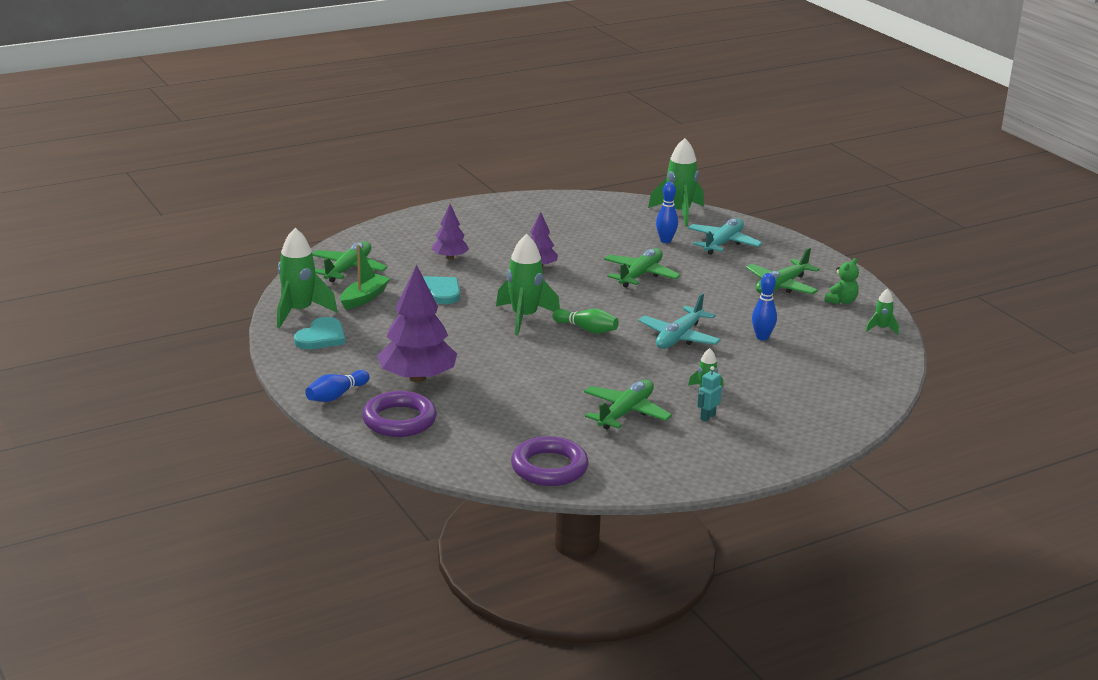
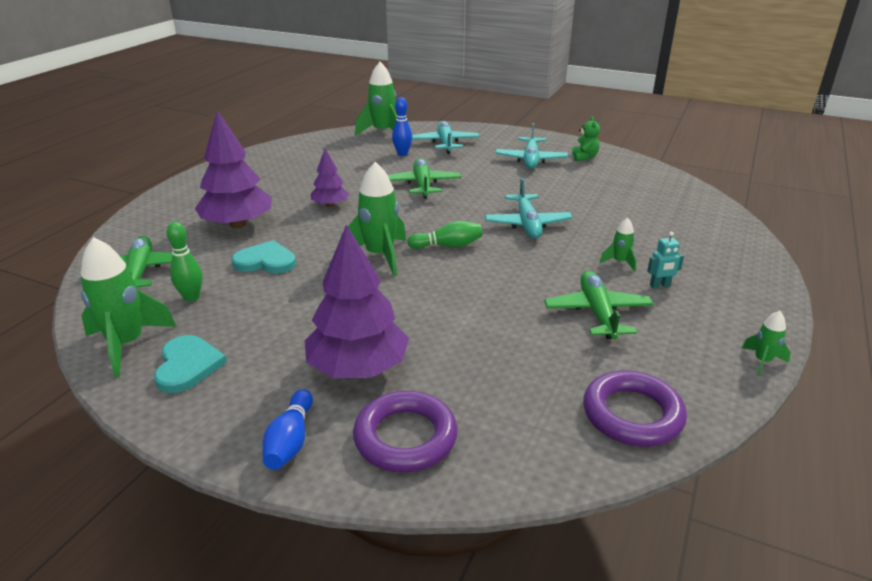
camera: 35 degrees left, 5 degrees up
(364, 298) = (191, 297): green boat -> green bowling pin
(450, 257) = (237, 224): purple tree -> purple tree, size x1.83
(707, 417) = (660, 286): turquoise robot -> turquoise robot turned 105 degrees counterclockwise
(762, 337) = (582, 201): blue bowling pin -> none
(781, 286) = (530, 160): green plane -> turquoise plane
(881, 328) = (639, 167): green rocket -> green rocket (762, 361)

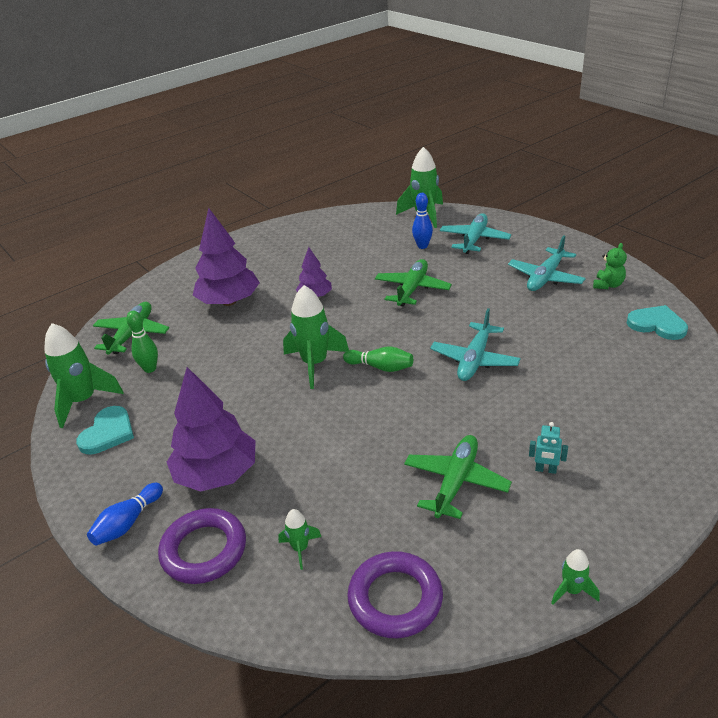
camera: 30 degrees right, 5 degrees up
(266, 261) = (224, 346): turquoise heart -> turquoise heart (657, 324)
(619, 262) = (529, 430): green rocket -> green rocket (300, 548)

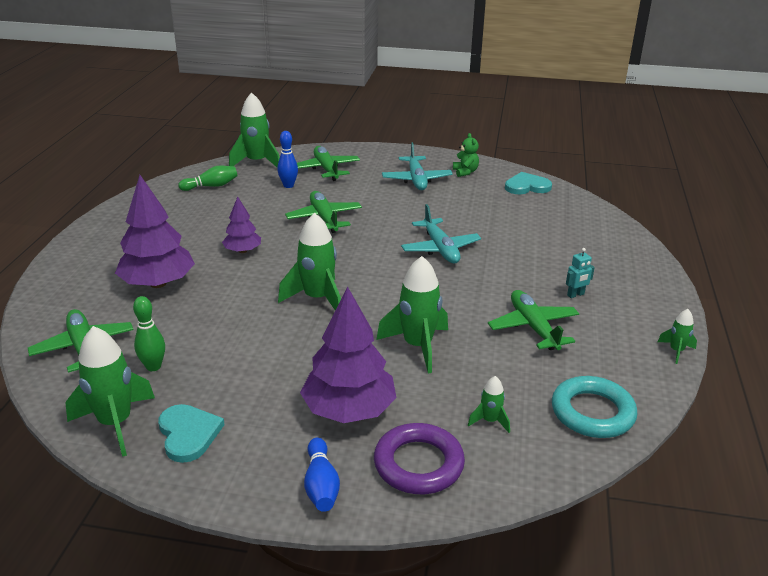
camera: 45 degrees left, 5 degrees down
(334, 446) = (417, 346): none -> green rocket
(381, 367) = (377, 280): green bowling pin -> green bowling pin (211, 186)
(395, 598) = (592, 412): purple ring -> turquoise ring
(474, 240) = (326, 169): turquoise plane -> green plane

